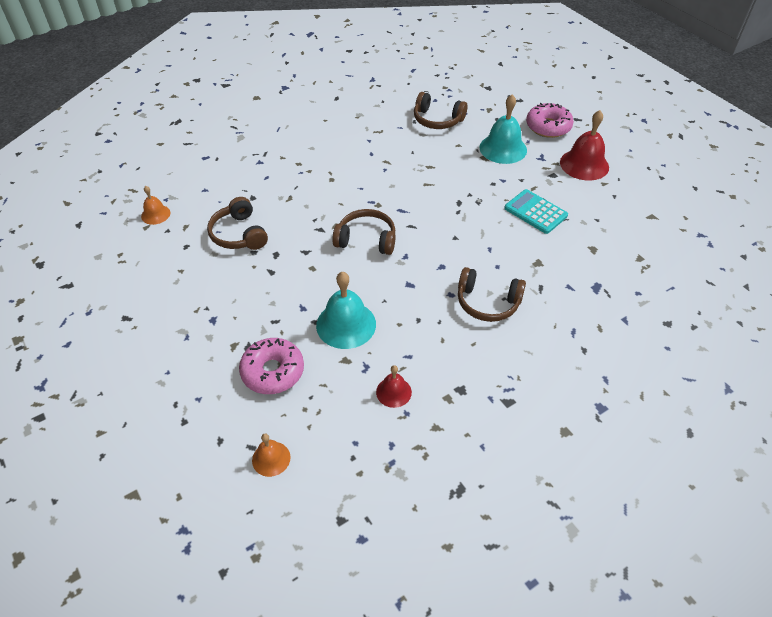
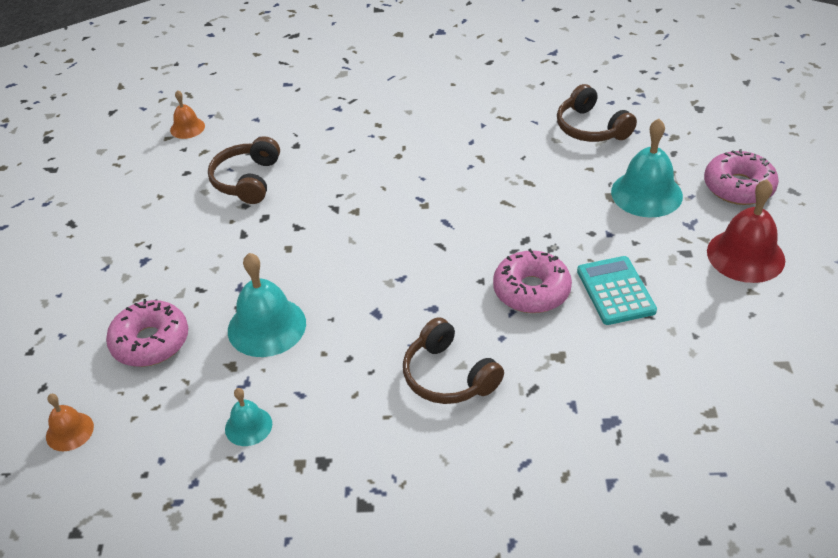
camera: 35 degrees right, 5 degrees down
(366, 239) = (375, 240): brown headphones -> none
(393, 392) = (248, 426): red bell -> turquoise bell
(489, 231) = (531, 290): none -> pink donut

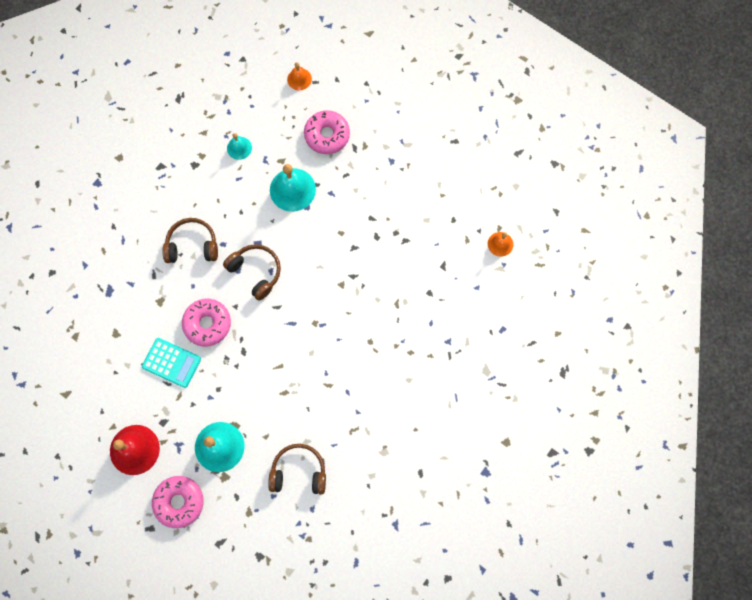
camera: 125 degrees right, 30 degrees up
(247, 180) = (417, 246): brown headphones -> brown headphones (256, 272)

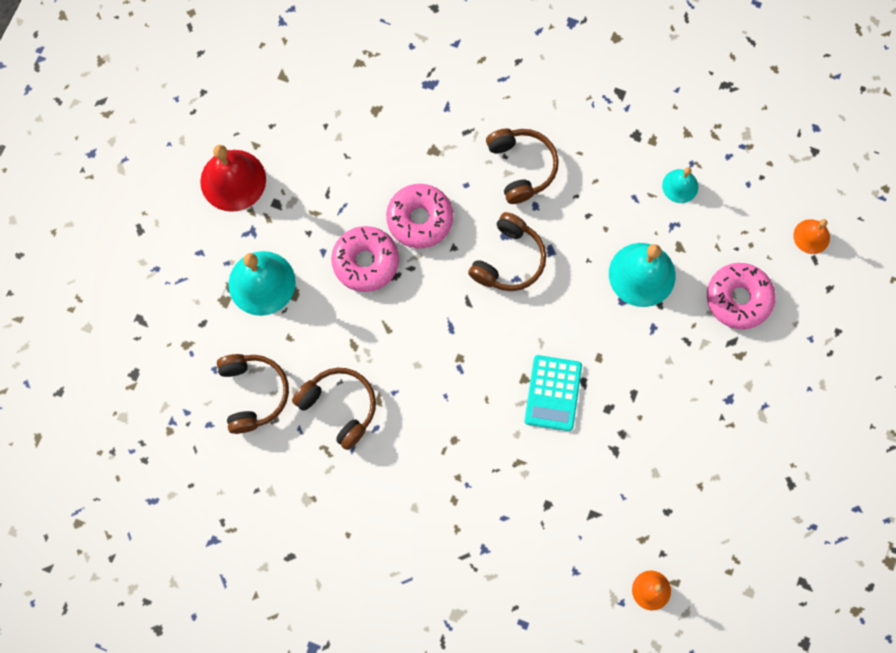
camera: 75 degrees right, 0 degrees up
(171, 363) = (356, 190): turquoise calculator -> turquoise calculator (553, 393)
(179, 502) = (180, 255): pink donut -> pink donut (365, 262)
(325, 413) = (339, 407): none -> brown headphones

